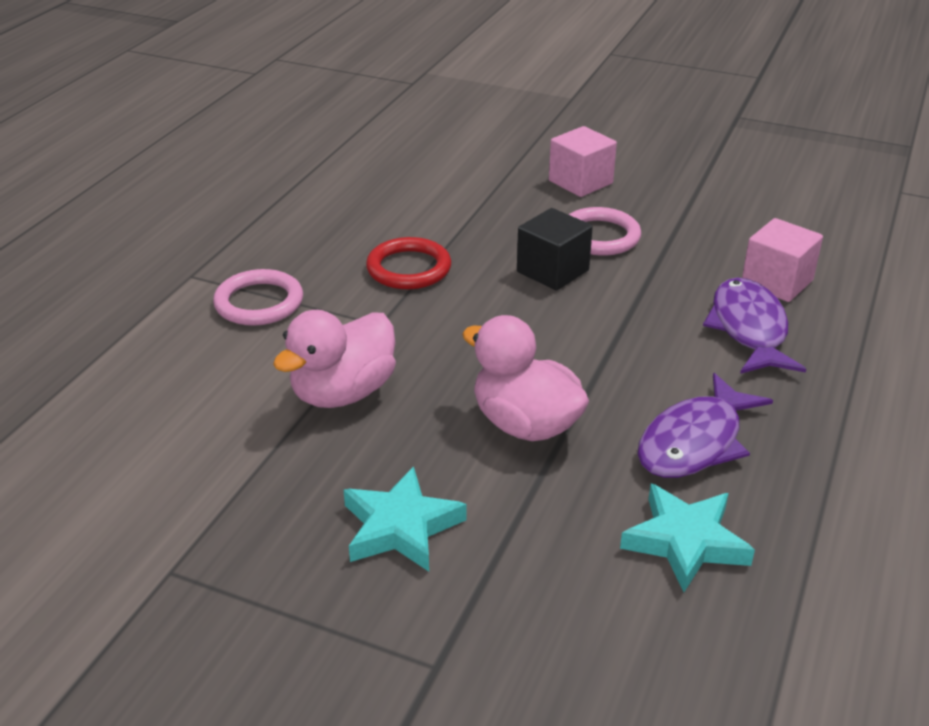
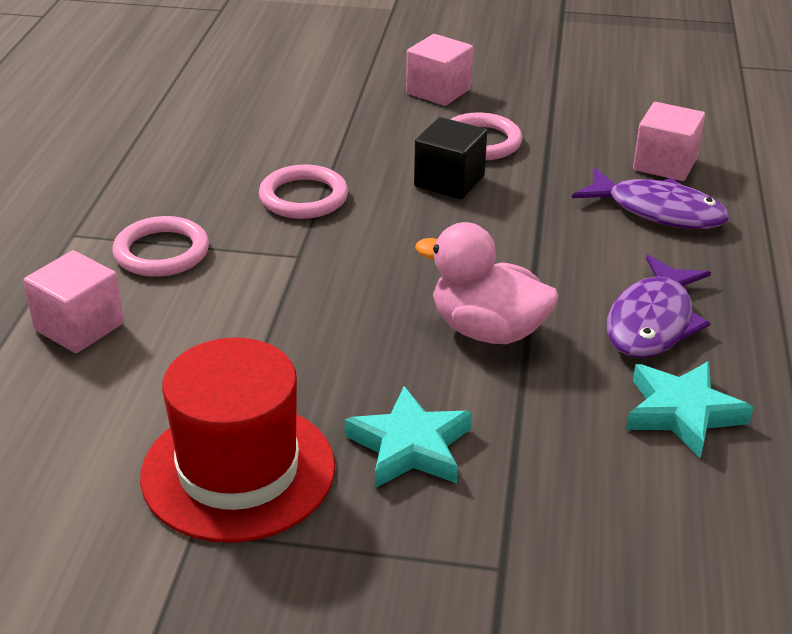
camera: 15 degrees left, 0 degrees up
(157, 361) = (79, 327): none -> pink cube
(233, 521) = (238, 471): none -> red hat
(343, 393) = (292, 328): pink duck -> none
(409, 268) = (303, 197): red ring -> pink ring
(749, 329) = (658, 211): purple fish -> purple fish turned 135 degrees clockwise

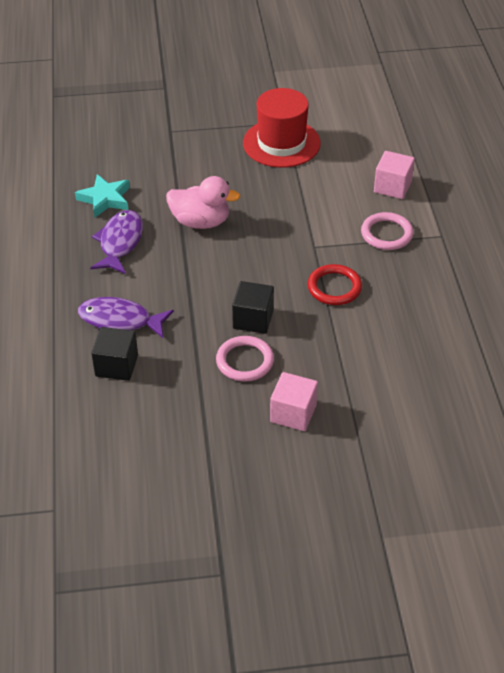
camera: 165 degrees right, 10 degrees up
(303, 197) = (334, 287): pink ring -> red ring
(410, 446) = (218, 164): turquoise star -> none
(665, 164) = (116, 365): pink cube -> black cube

